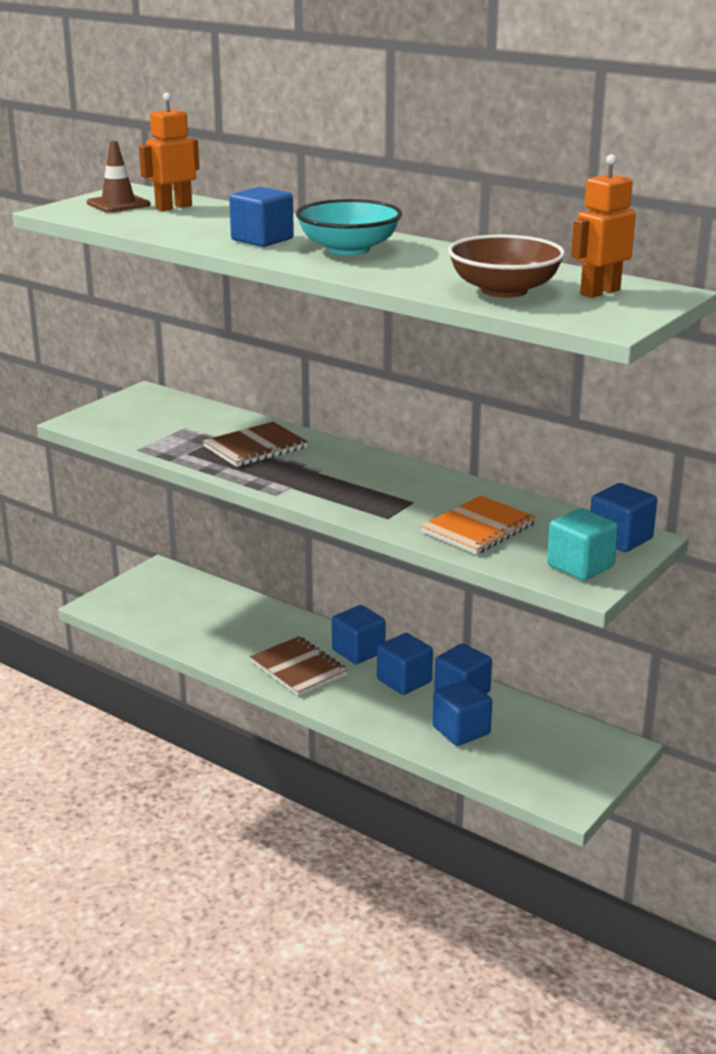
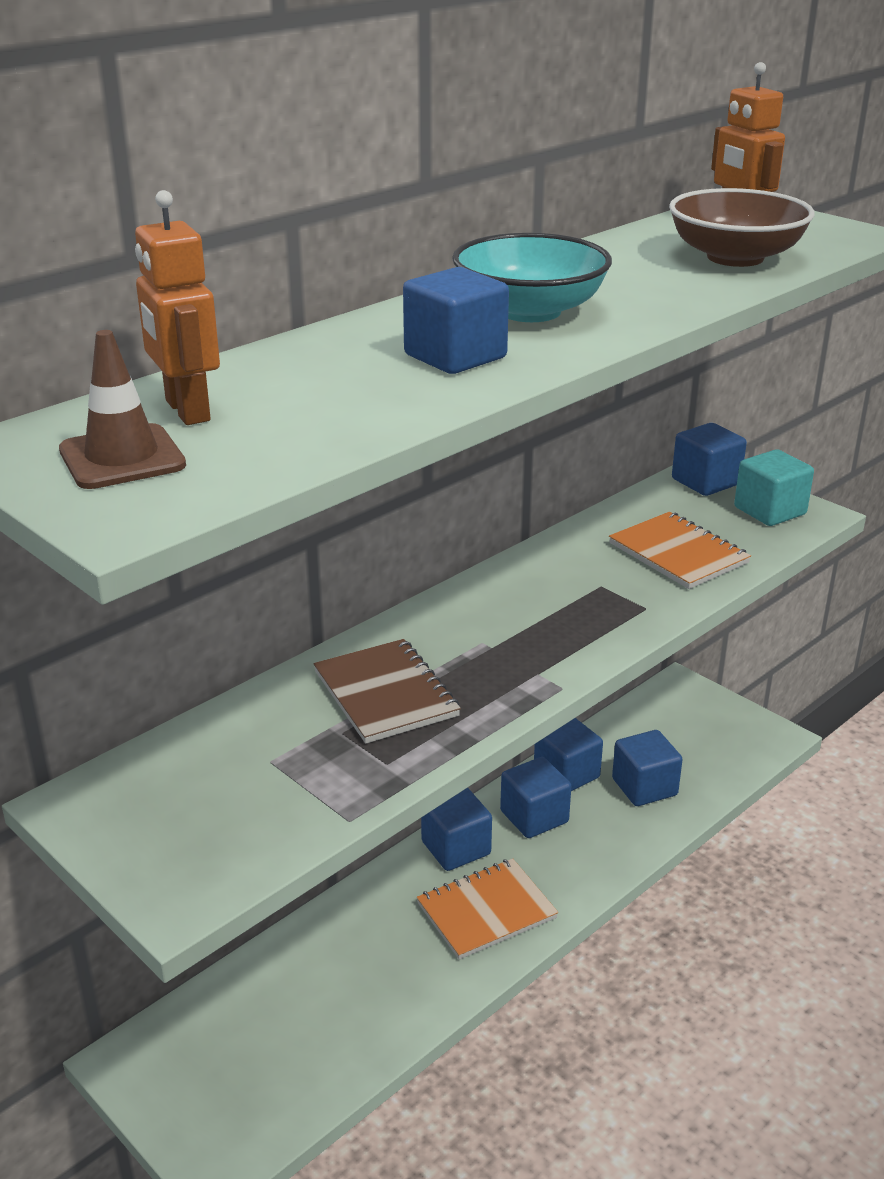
camera: 80 degrees left, 5 degrees up
(298, 668) = (486, 911): brown notebook -> orange notebook

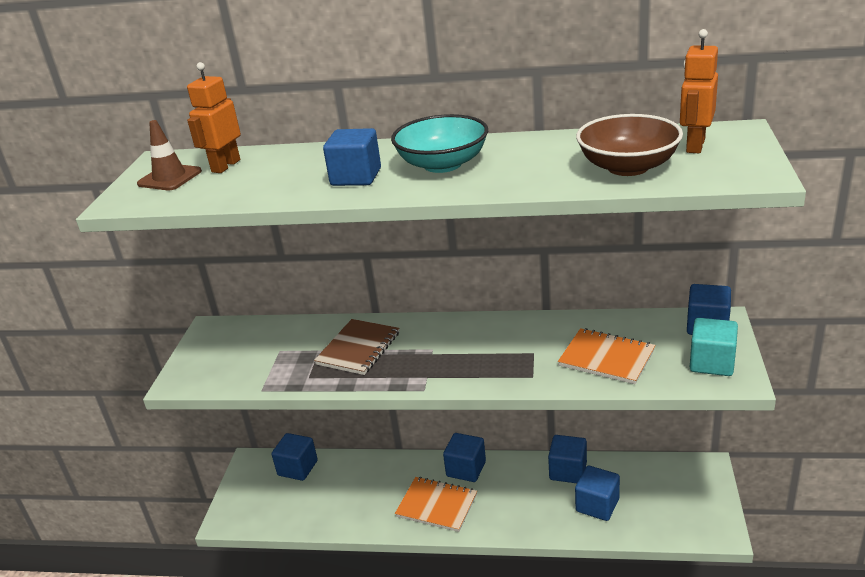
camera: 55 degrees right, 0 degrees up
(534, 817) = (520, 480): blue cube -> blue cube (297, 468)
(678, 553) = (606, 358): orange notebook -> orange notebook turned 75 degrees counterclockwise

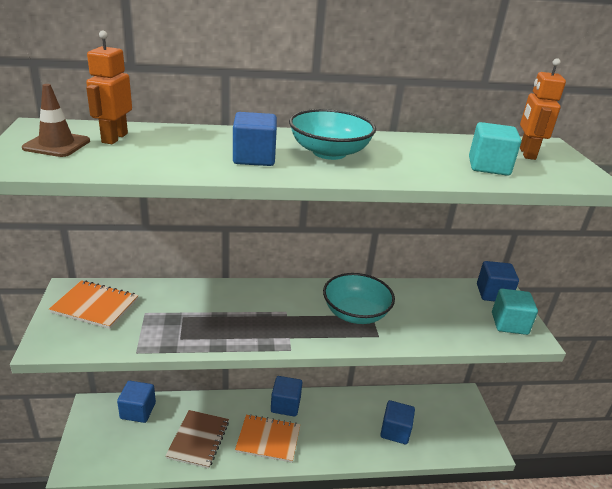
camera: 20 degrees left, 0 degrees up
(358, 348) = (219, 311): brown notebook -> brown notebook (198, 440)
(514, 351) = (355, 313): none -> turquoise bowl
(568, 471) = (366, 403): blue cube -> none
(606, 358) = (430, 319): orange notebook -> orange notebook (95, 306)
(628, 167) = (488, 166): brown bowl -> turquoise cube

